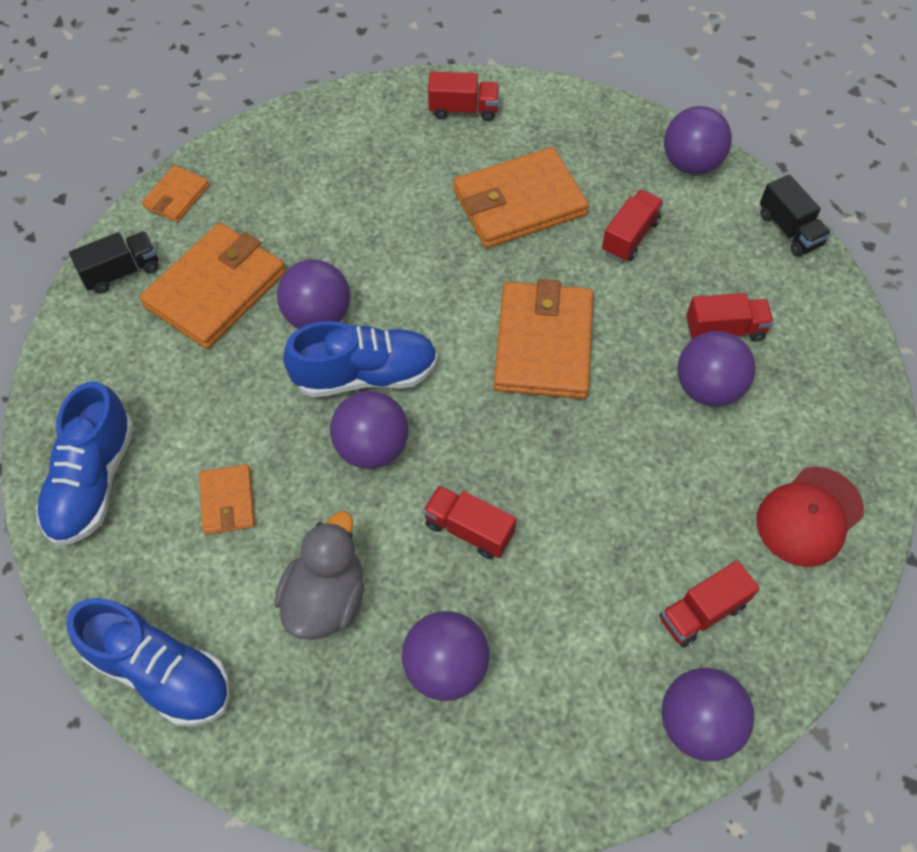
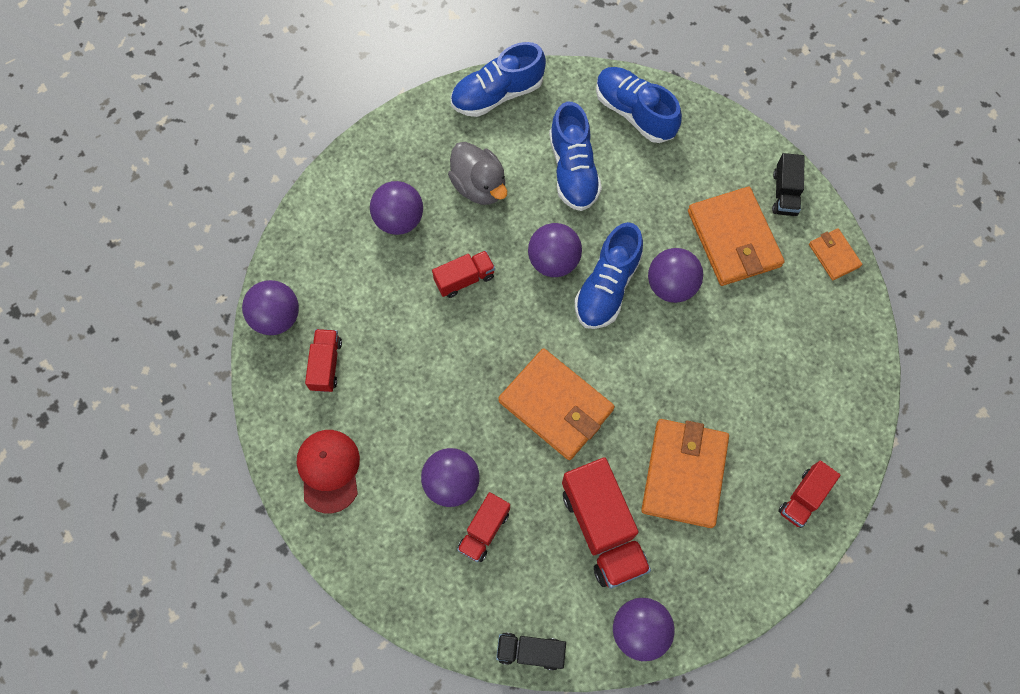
camera: 125 degrees right, 10 degrees up
(228, 501) = (573, 170): orange wallet -> blue shoe
(630, 236) = (602, 529): red truck -> red truck, size x1.81

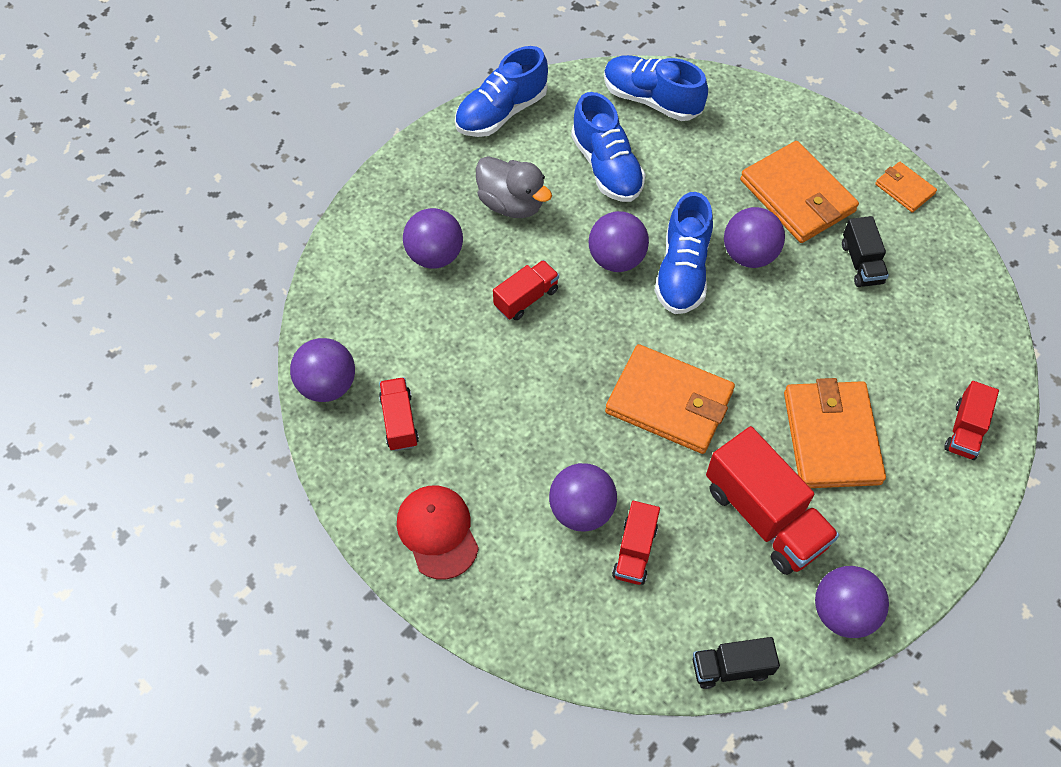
camera: 15 degrees left, 10 degrees down
(784, 193) = (832, 142): black truck -> black truck (861, 263)

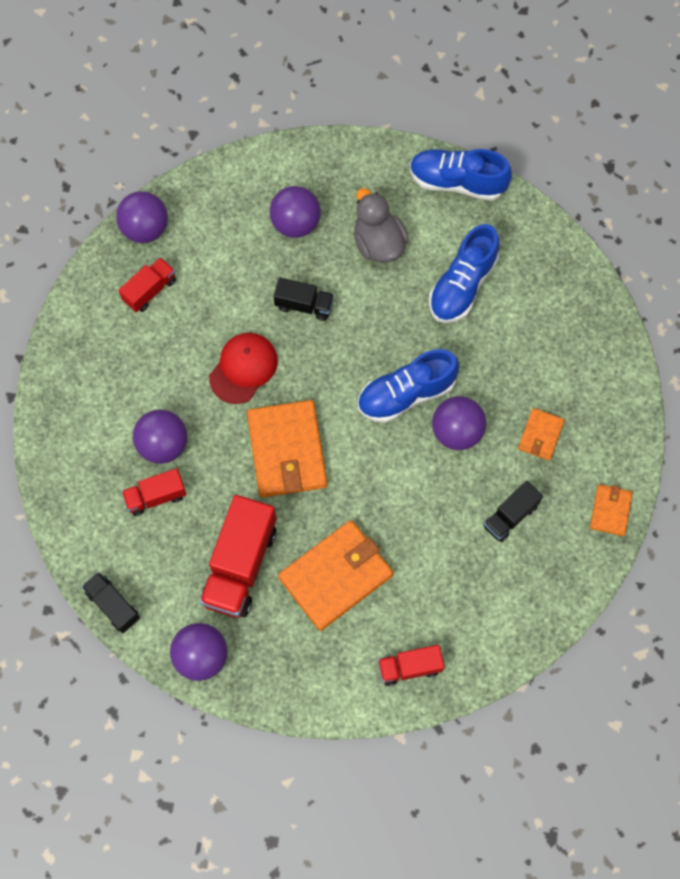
camera: 55 degrees right, 10 degrees up
(437, 532) = (87, 367): red cap -> red cap (243, 368)
(511, 204) = (378, 243): grey duck -> grey duck turned 150 degrees clockwise
(526, 298) = (304, 305): red truck -> black truck
(616, 259) = (383, 343): purple ball -> none
(651, 100) = (553, 277): blue shoe -> none
(797, 196) = (540, 435): orange wallet -> orange wallet, size x0.50

